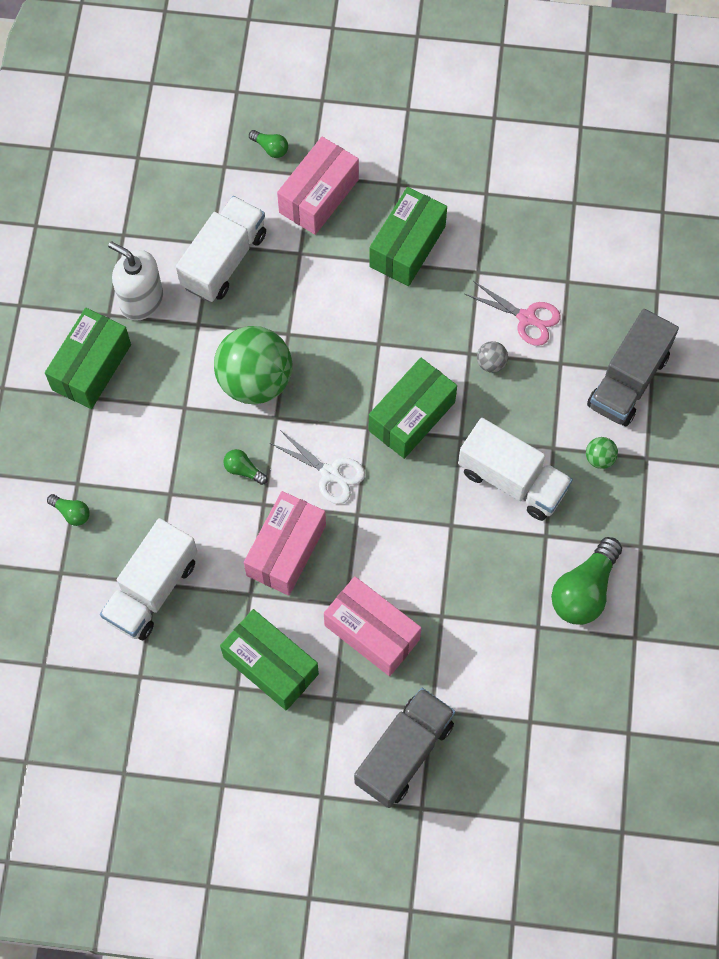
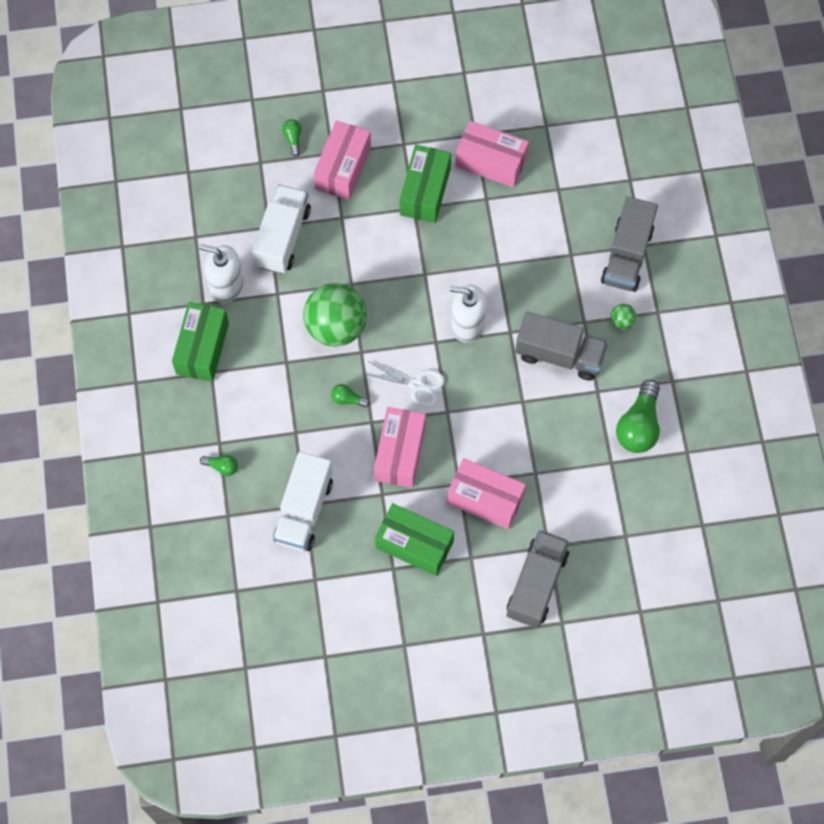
camera: 15 degrees left, 0 degrees up
(270, 148) = (293, 139): green light bulb -> green light bulb turned 120 degrees counterclockwise
(411, 416) = (467, 324): green box -> white soap dispenser
(491, 363) = (517, 268): grey ball -> none
(496, 230) = (491, 162): none -> pink box
(512, 480) = (559, 355): white truck -> grey truck
(526, 318) = (534, 226): pink scissors -> none

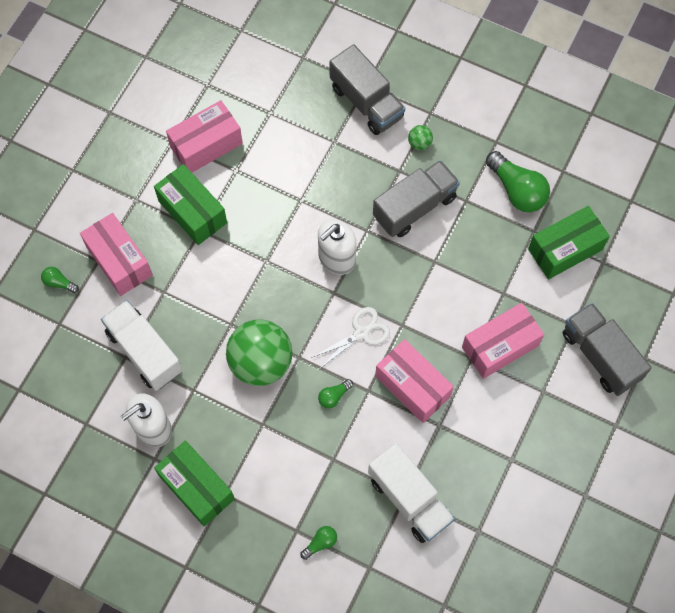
camera: 55 degrees left, 0 degrees up
(414, 544) = (502, 428): green box -> green box (565, 249)

